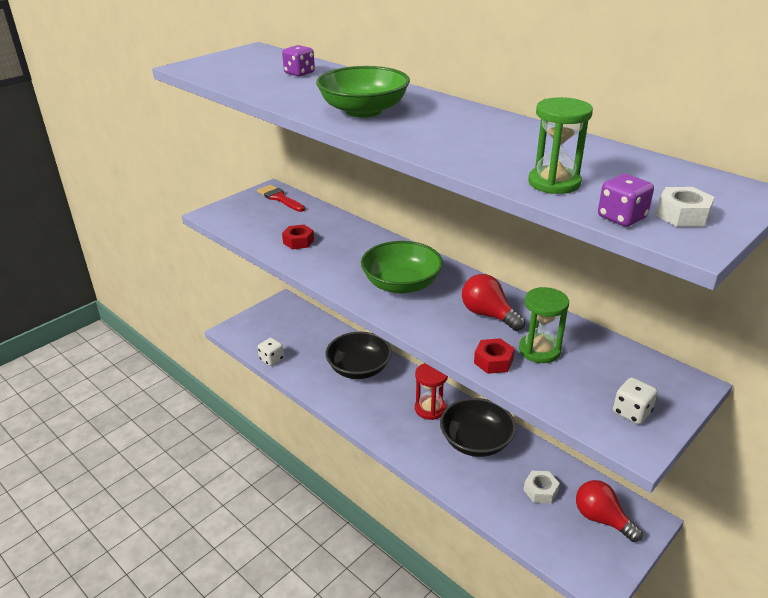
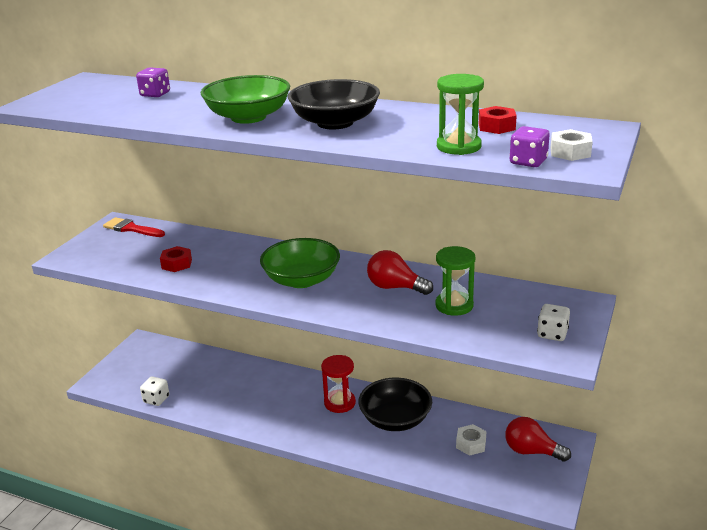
camera: 20 degrees left, 5 degrees down
(359, 368) = (253, 385): black bowl -> black bowl (335, 123)
(493, 361) = (420, 323): red nut -> red nut (496, 126)

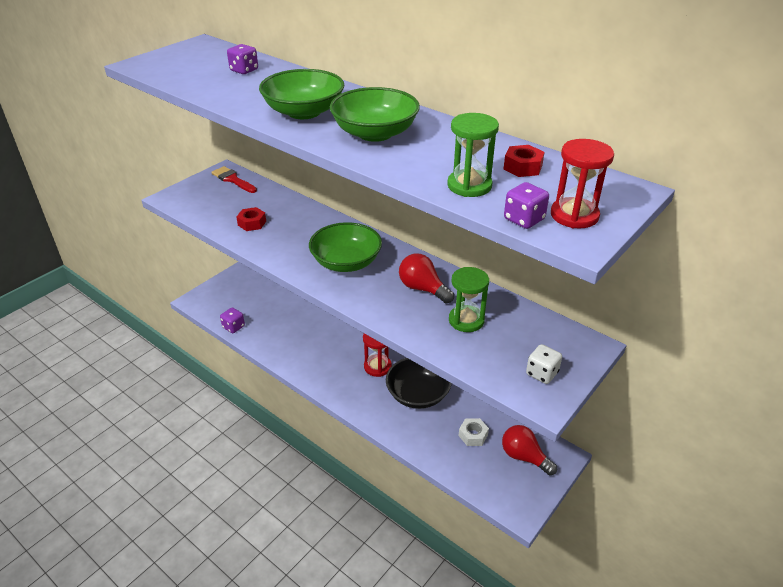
camera: 15 degrees right, 10 degrees up
(156, 399) = (233, 327): white dice -> purple dice
(335, 123) = (375, 133): black bowl -> green bowl
(570, 152) = (574, 215): white nut -> red hourglass

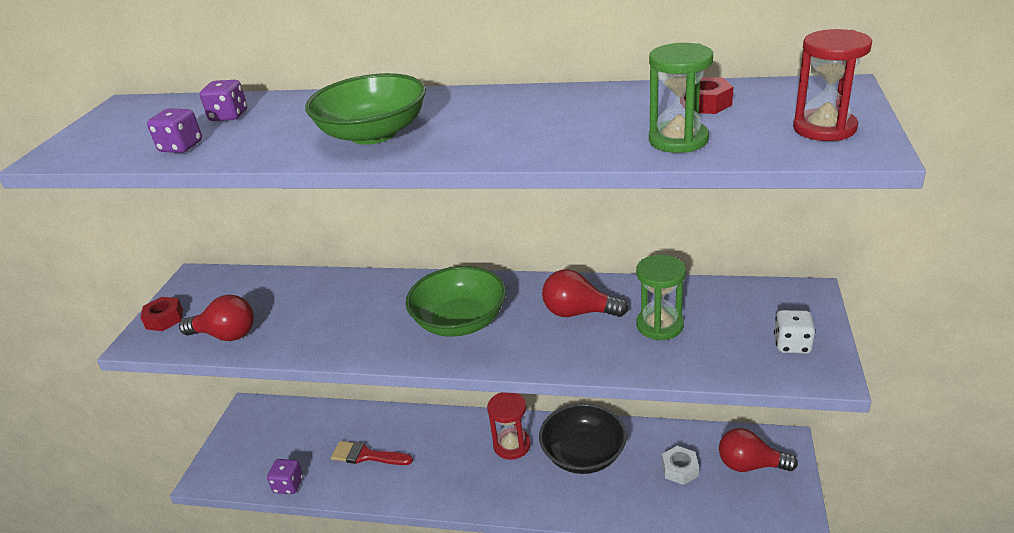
camera: 25 degrees left, 5 degrees down
(213, 213) = (226, 335): none -> red light bulb
(233, 179) = (216, 284): red brush -> red brush (366, 455)
(252, 223) = (292, 326): red nut -> red nut (164, 319)
(375, 133) = (494, 126): green bowl -> none
(524, 219) = (783, 150): purple dice -> purple dice (181, 147)

